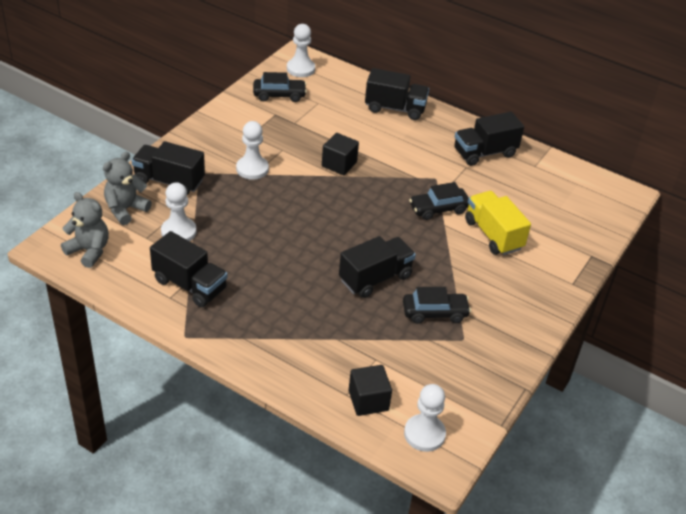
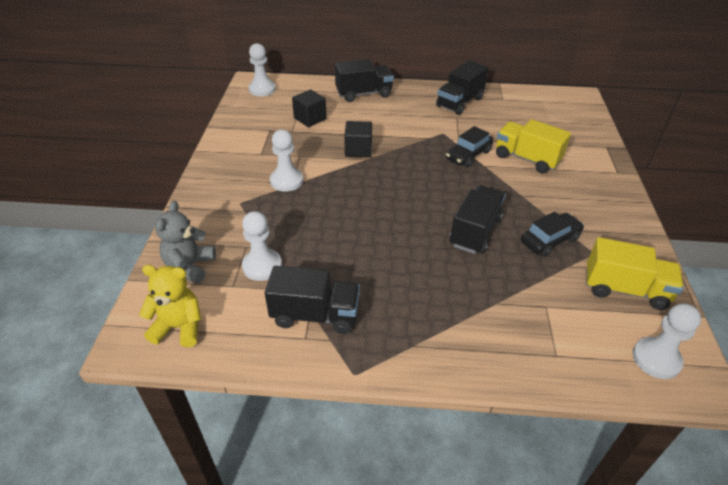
camera: 25 degrees left, 0 degrees up
(89, 251) = (179, 327): grey teddy bear -> yellow teddy bear
(169, 181) = (215, 221): black truck -> none
(279, 95) = (260, 114): black car -> none
(368, 400) = (580, 351): black cube -> black cube (310, 119)
(458, 377) = (625, 289): none -> yellow truck

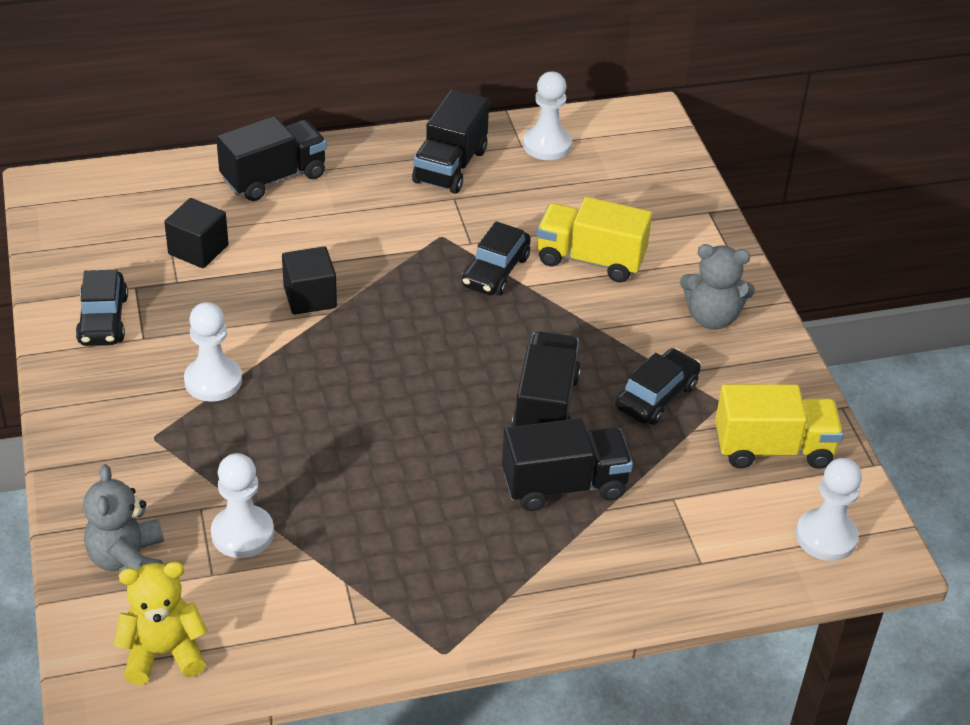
camera: 20 degrees left, 0 degrees up
(245, 142) = (103, 320): none -> black car
(262, 89) = (78, 202): white pawn -> white pawn (547, 145)
(315, 315) = (356, 587): black truck -> black truck (564, 485)
(597, 202) = (712, 317): none -> grey teddy bear

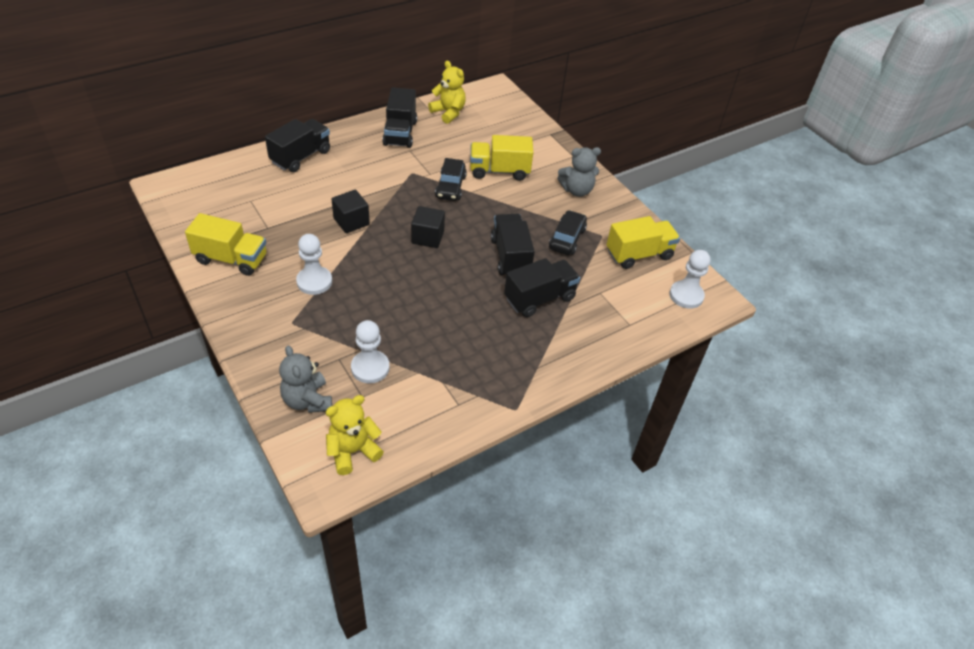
camera: 20 degrees left, 5 degrees up
(103, 320) = (231, 259): black car -> yellow truck
(198, 250) = (273, 206): black cube -> black cube (428, 237)
(547, 145) = (448, 112): white pawn -> yellow teddy bear

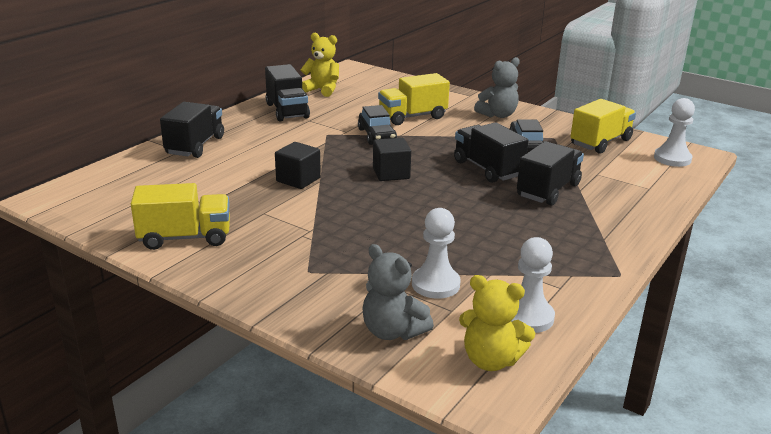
camera: 20 degrees left, 20 degrees down
(314, 281) = (302, 232): white pawn -> white pawn (528, 317)
(353, 451) = (491, 360): yellow teddy bear -> yellow teddy bear turned 105 degrees counterclockwise

